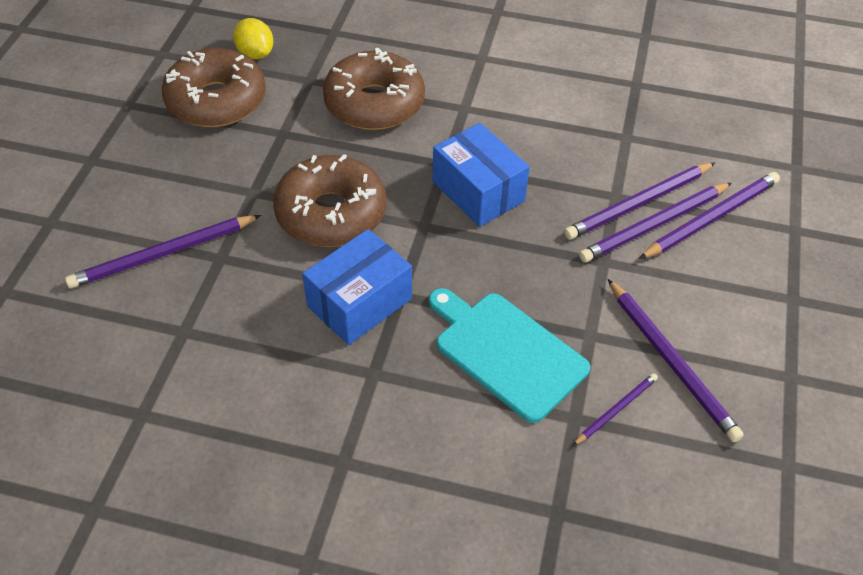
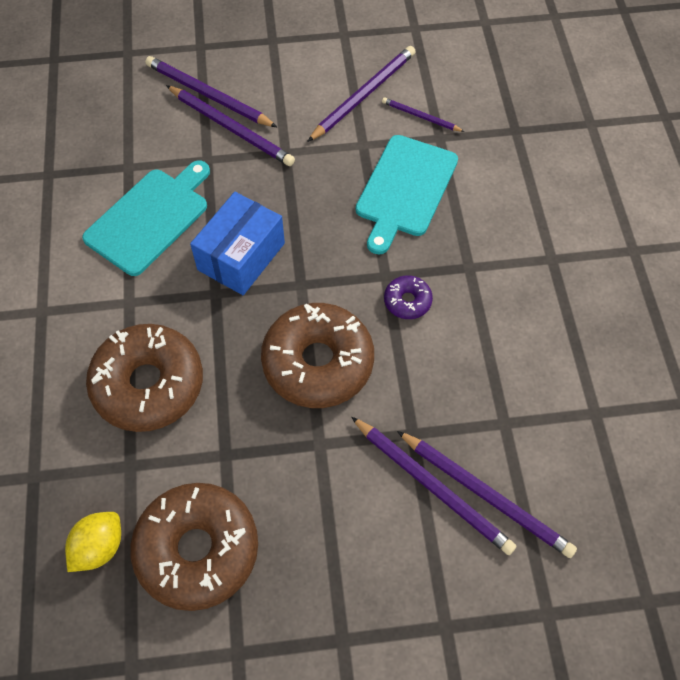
camera: 110 degrees left, 10 degrees up
(359, 302) = (407, 301): blue box -> purple donut
(554, 139) = (150, 218): none -> turquoise cutting board
(638, 204) = (210, 142): purple pencil -> purple pencil (486, 495)

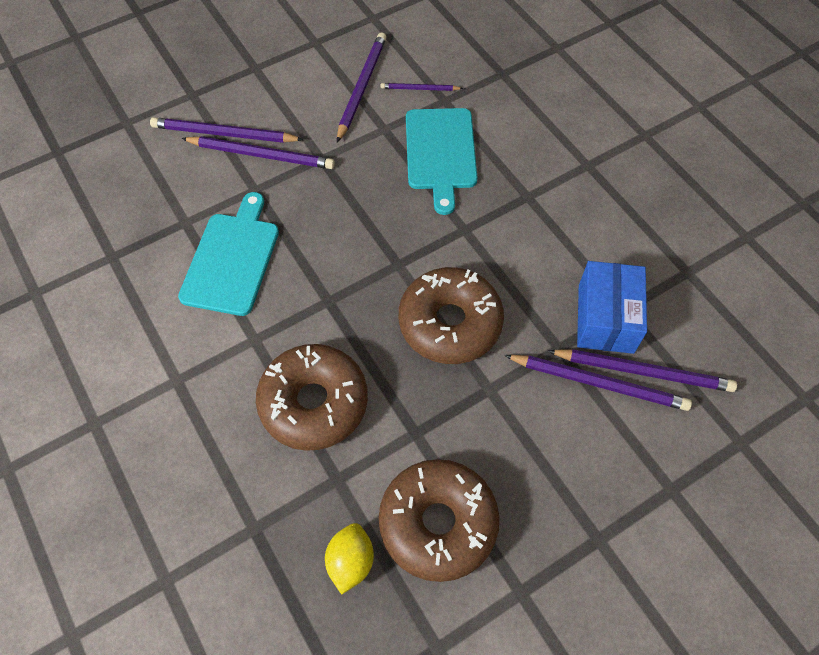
camera: 25 degrees left, 0 degrees up
(241, 256) = (333, 261): blue box -> blue box (605, 318)
(407, 301) = (494, 243): purple donut -> none

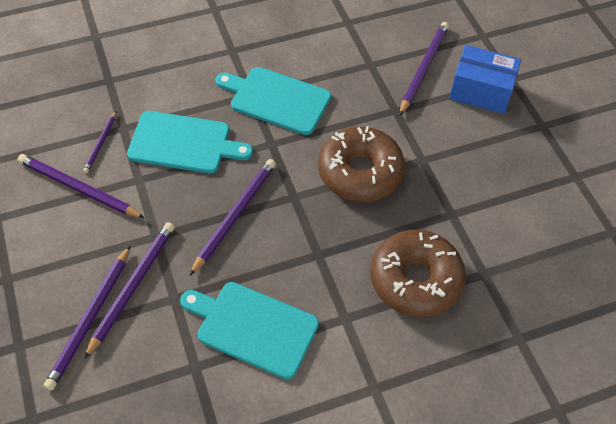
camera: 80 degrees left, 5 degrees down
(350, 561) = (550, 274): yellow lemon -> none
(438, 523) = (524, 213): brown donut -> none
(530, 221) = (276, 99): none -> turquoise cutting board
(599, 383) = (428, 95): purple pencil -> purple pencil (235, 215)
(605, 318) = (376, 77): blue box -> blue box (481, 91)

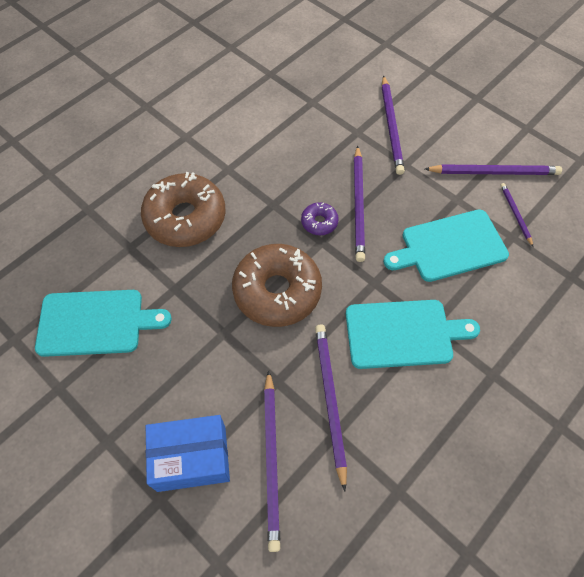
camera: 155 degrees right, 5 degrees up
(90, 319) = (401, 99): purple pencil -> purple pencil (330, 400)
(253, 327) = (290, 137): turquoise cutting board -> turquoise cutting board (95, 322)
(284, 215) = (319, 222): none -> purple donut

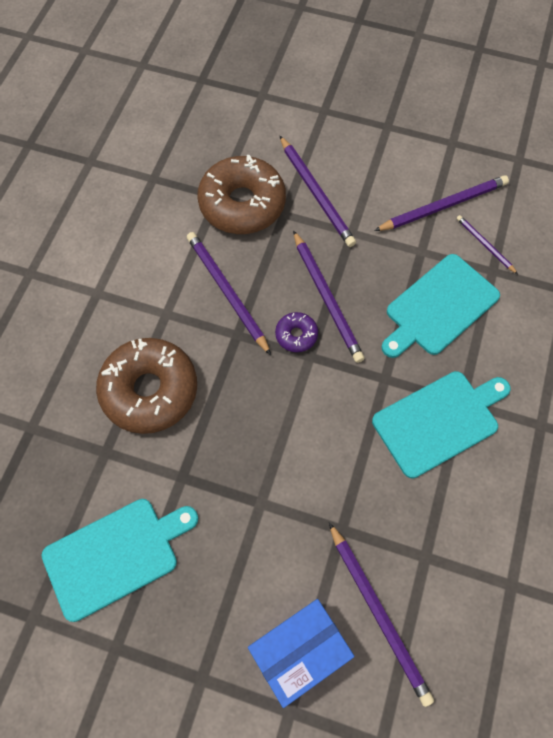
camera: 25 degrees left, 5 degrees up
(277, 291) = (292, 431): brown donut -> brown donut (242, 204)
(330, 400) = (403, 524): purple pencil -> purple pencil (227, 292)

